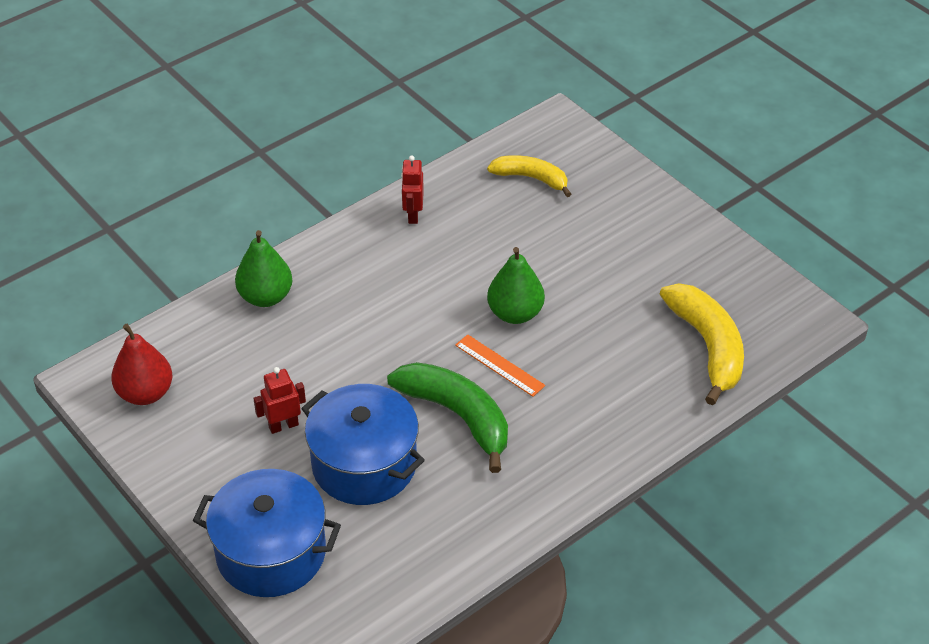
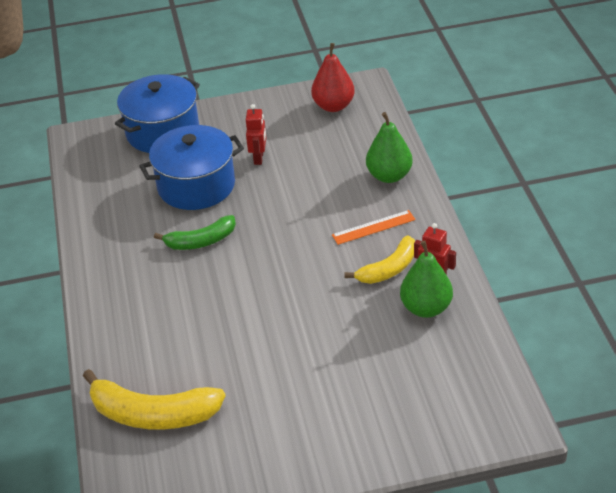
camera: 120 degrees right, 5 degrees down
(457, 416) = (201, 241): green banana -> green banana, size x0.64
(499, 365) = (231, 278): orange ruler -> orange ruler (373, 227)
(515, 313) = (278, 305): green pear -> green pear (426, 308)
(531, 178) = (438, 373): yellow banana -> yellow banana (389, 269)

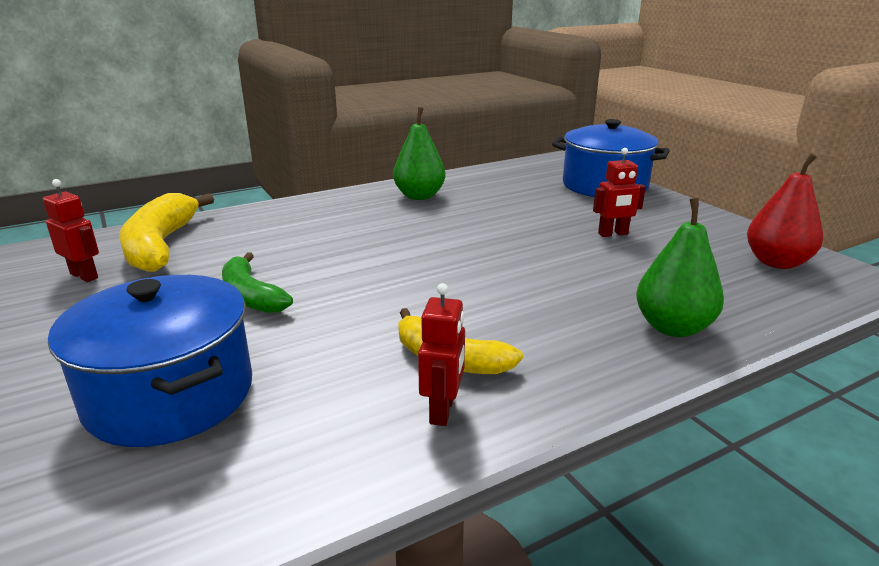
camera: 70 degrees right, 15 degrees down
(195, 456) = (84, 276): none -> red robot
(196, 186) = (532, 212): blue pot -> blue pot (170, 395)
(201, 241) = (441, 227): green banana -> green banana (250, 296)
(373, 227) = (539, 331): orange ruler -> none
(426, 308) = (363, 412): green pear -> green pear (419, 196)

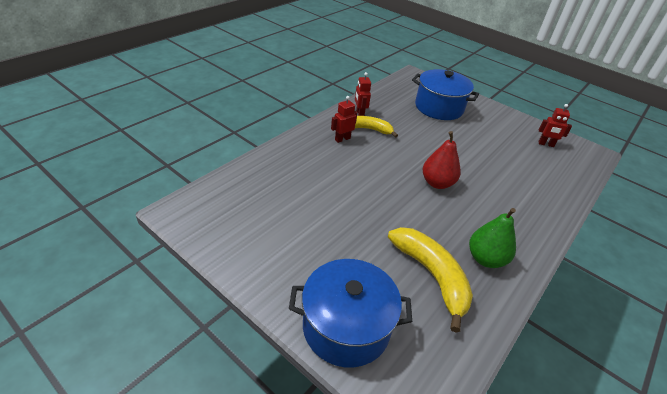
camera: 155 degrees right, 15 degrees up
(161, 245) = (552, 168): yellow banana -> yellow banana (432, 276)
(250, 296) = (467, 145): green banana -> none
(613, 234) = (324, 231): red robot -> red robot (342, 139)
(673, 327) = (288, 156): green pear -> none
(776, 262) = (221, 217): red pear -> red pear (437, 183)

